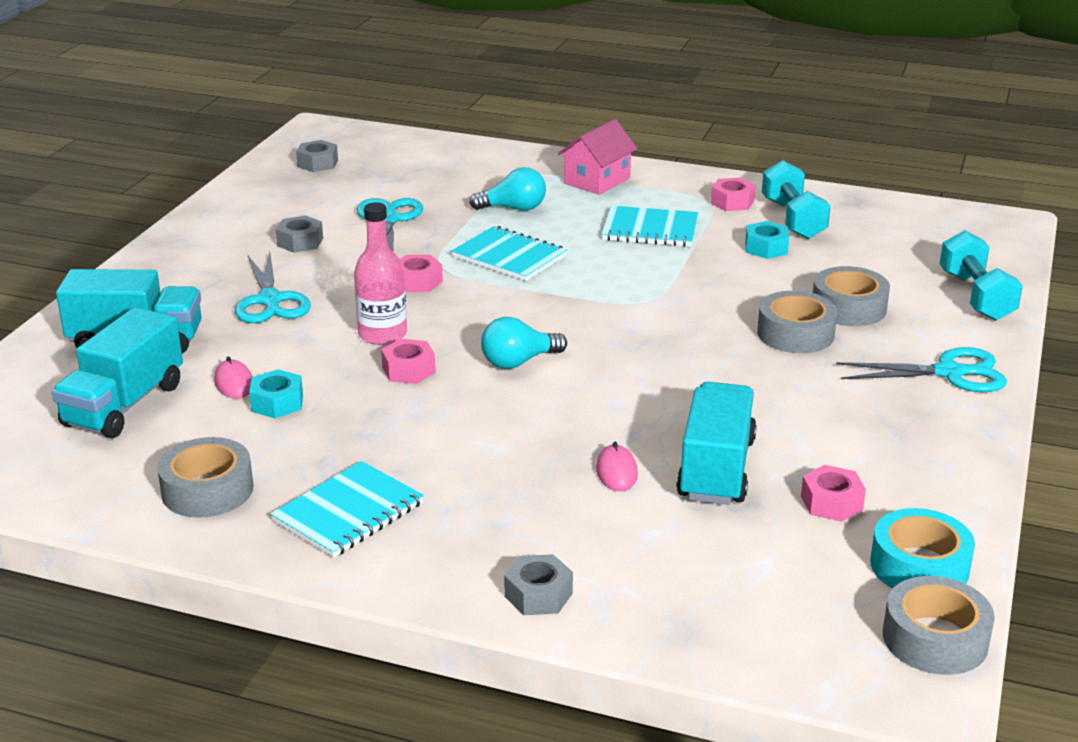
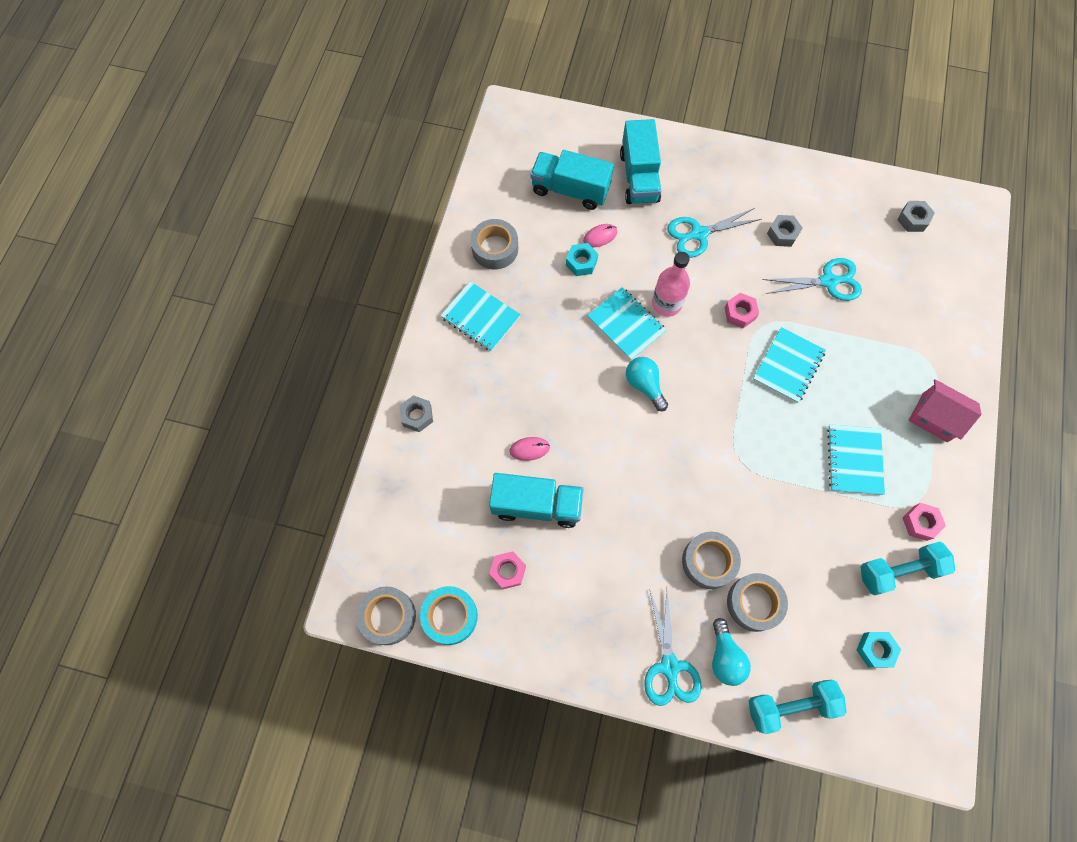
camera: 85 degrees right, 40 degrees up
(408, 370) = (626, 324): pink nut -> turquoise notebook
(514, 208) = (868, 361): turquoise light bulb -> turquoise light bulb (725, 657)
(766, 248) = (841, 547): turquoise nut -> turquoise nut (875, 650)

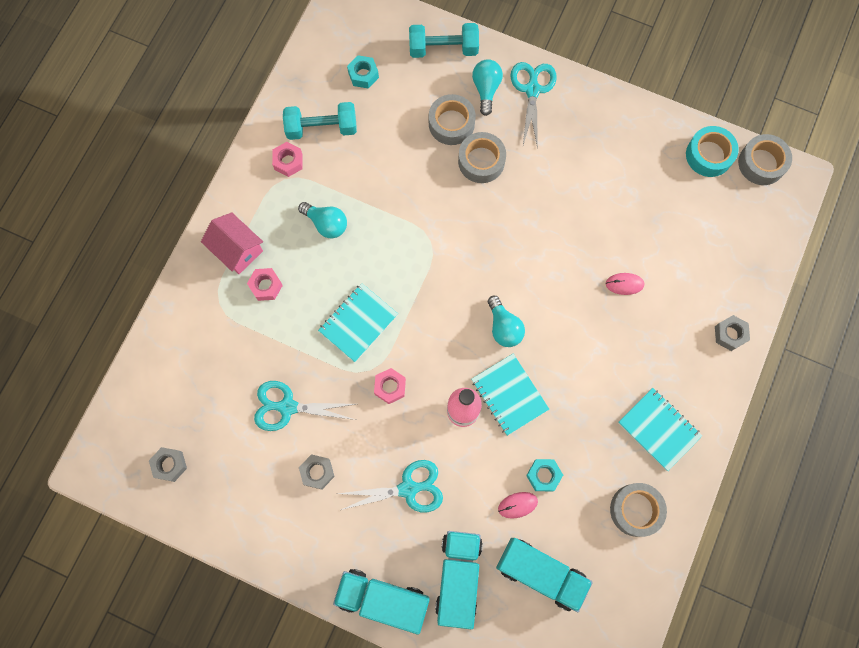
camera: 170 degrees left, 5 degrees up
(508, 571) = (656, 182): pink nut -> pink nut (266, 286)
(536, 505) = (624, 232): turquoise truck -> turquoise truck (383, 599)
(854, 460) = (326, 224): turquoise notebook -> turquoise light bulb

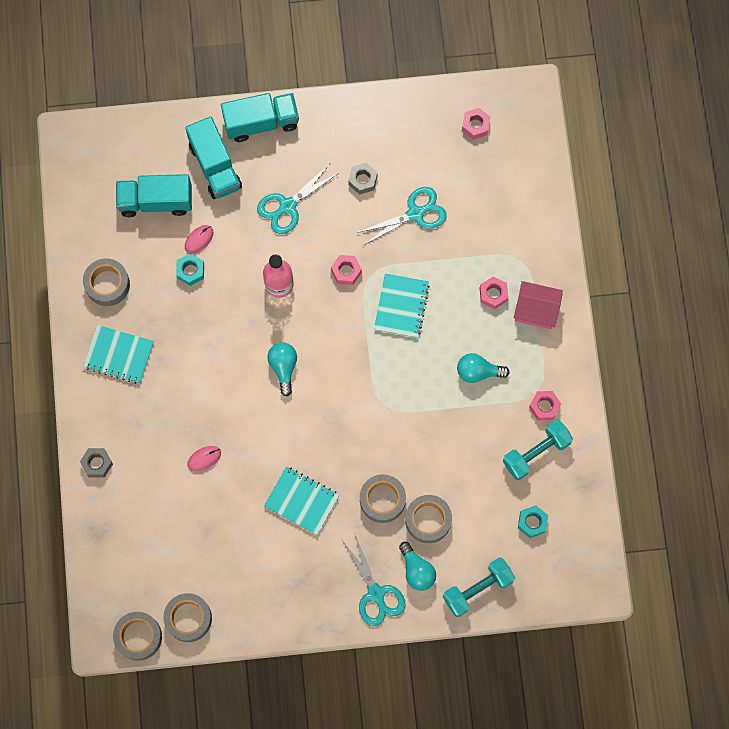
camera: 150 degrees right, 0 degrees up
(170, 465) = (475, 125): grey nut -> pink nut
(504, 327) = (283, 367): turquoise light bulb -> turquoise light bulb turned 45 degrees clockwise
(509, 395) = (250, 317): turquoise notebook -> turquoise notebook (301, 501)
(709, 155) = (188, 618): turquoise tape -> grey tape

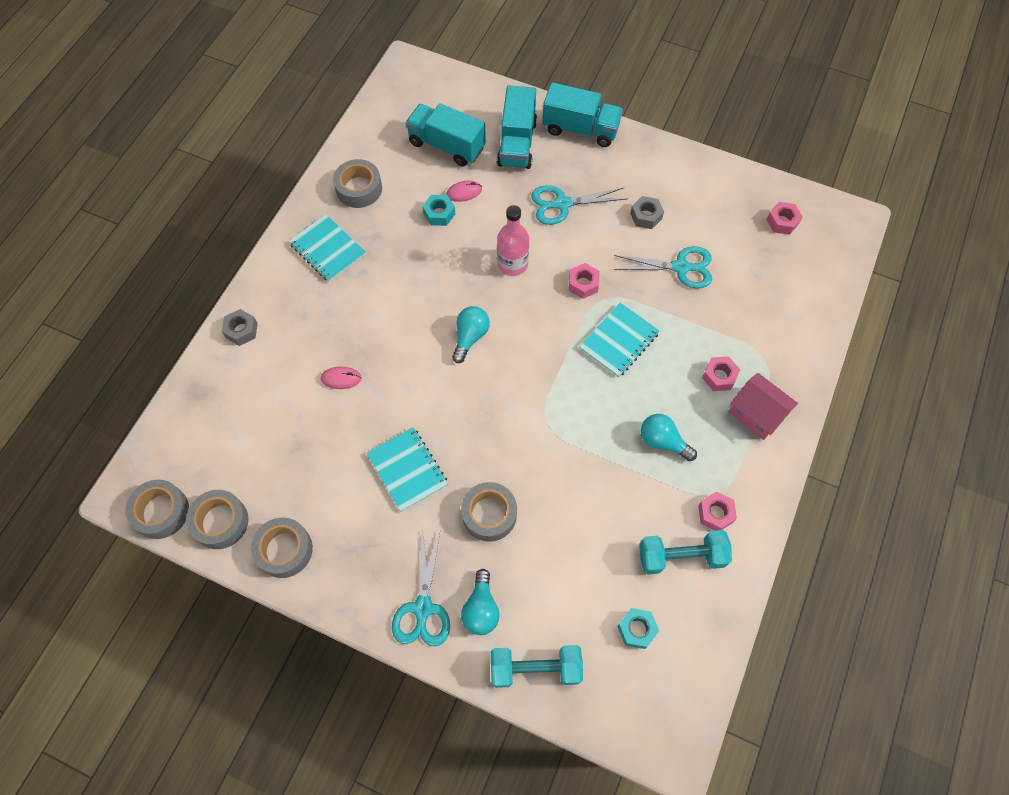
camera: 30 degrees right, 10 degrees down
(428, 520) = (524, 562): grey tape -> grey tape (284, 550)

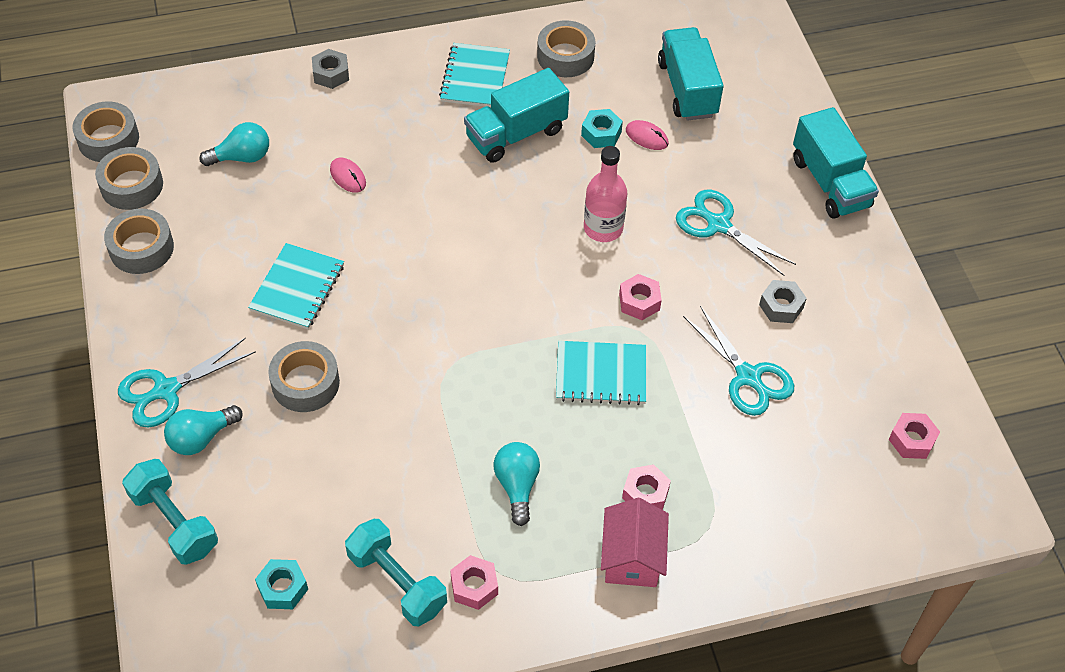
camera: 50 degrees right, 10 degrees down
(470, 337) = (485, 246): turquoise light bulb -> turquoise light bulb (242, 157)
(517, 143) = (752, 141): turquoise truck -> turquoise truck (516, 134)

